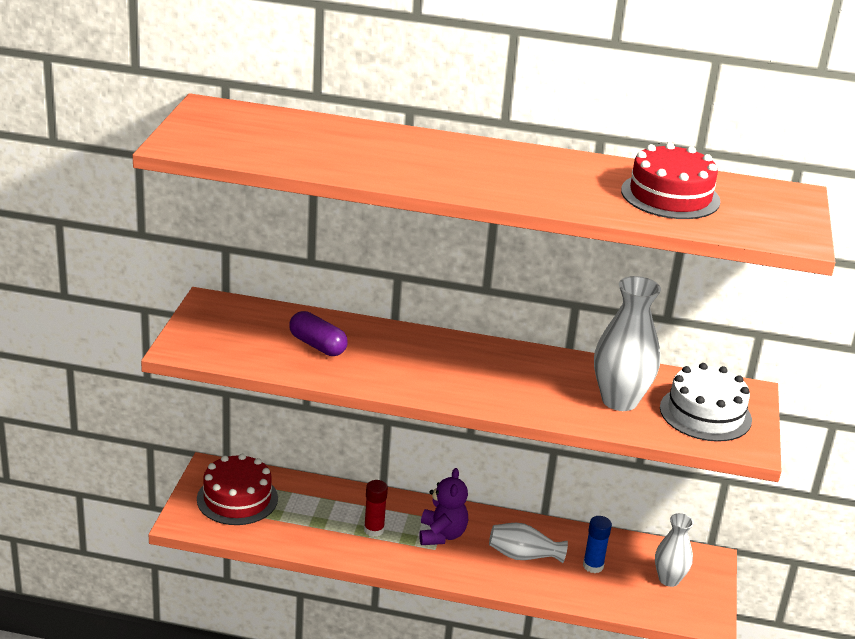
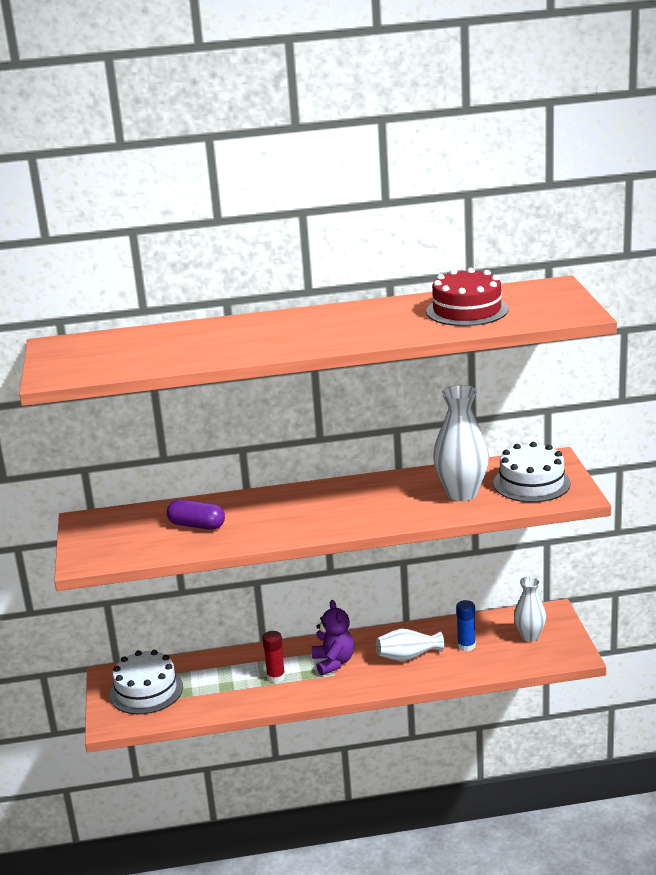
camera: 15 degrees left, 5 degrees down
(237, 498) = (146, 691): red cake -> white cake

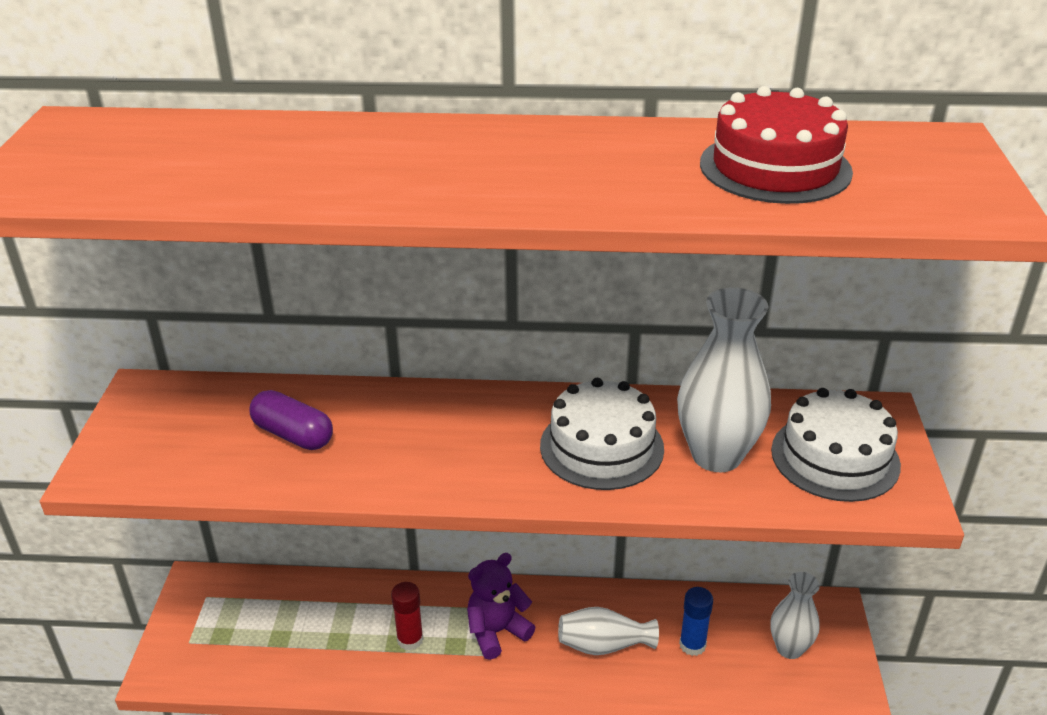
camera: 10 degrees right, 10 degrees up
(146, 691) = (230, 623): white cake -> white cake (601, 447)
(333, 662) = (497, 632): purple teddy bear -> purple teddy bear turned 120 degrees counterclockwise

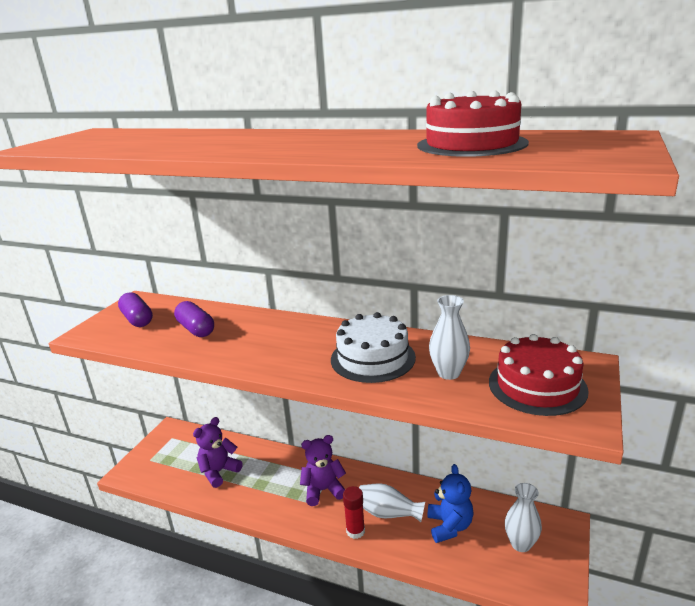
camera: 20 degrees right, 10 degrees down
(174, 430) = (137, 319): none -> purple capsule
(319, 637) = (219, 472): none -> purple teddy bear
(410, 639) = (269, 484): red glue stick -> red glue stick (355, 531)
(692, 645) = (449, 526): blue glue stick -> blue teddy bear
(716, 455) = (448, 373): white vase -> white vase, size x0.62
(835, 457) = (537, 386): white cake -> red cake

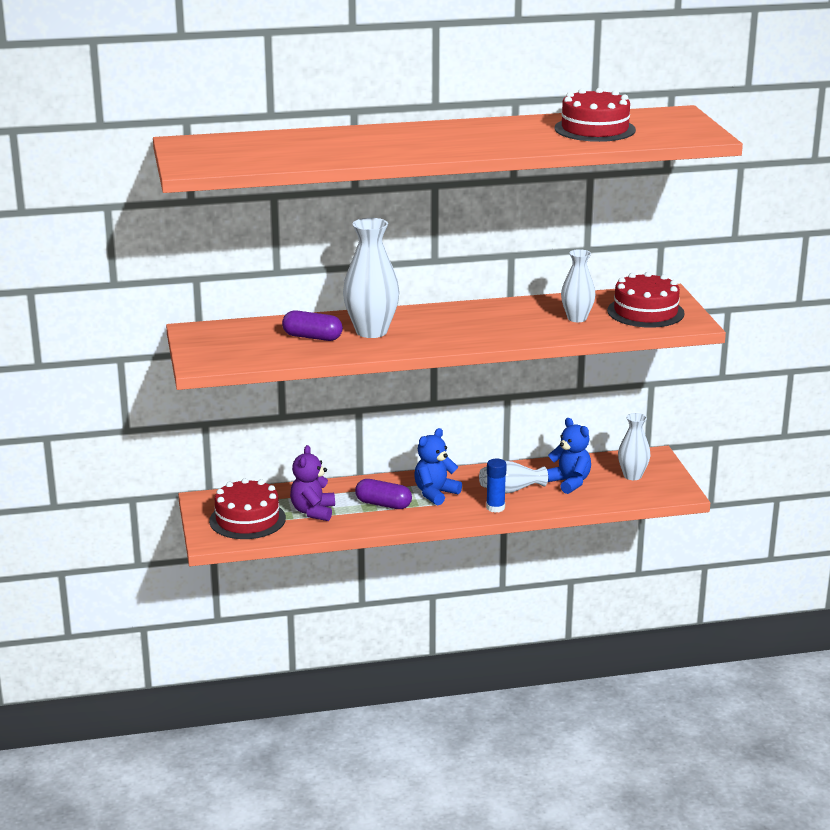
camera: 35 degrees left, 0 degrees up
(137, 319) = (233, 343): purple capsule -> purple capsule (383, 504)
(171, 461) = (247, 519): none -> red cake
(246, 336) = (371, 331): none -> white vase
(323, 490) = (435, 493): purple teddy bear -> blue teddy bear
(355, 531) = (495, 507): red glue stick -> blue glue stick
(373, 358) = (507, 322): white cake -> none

